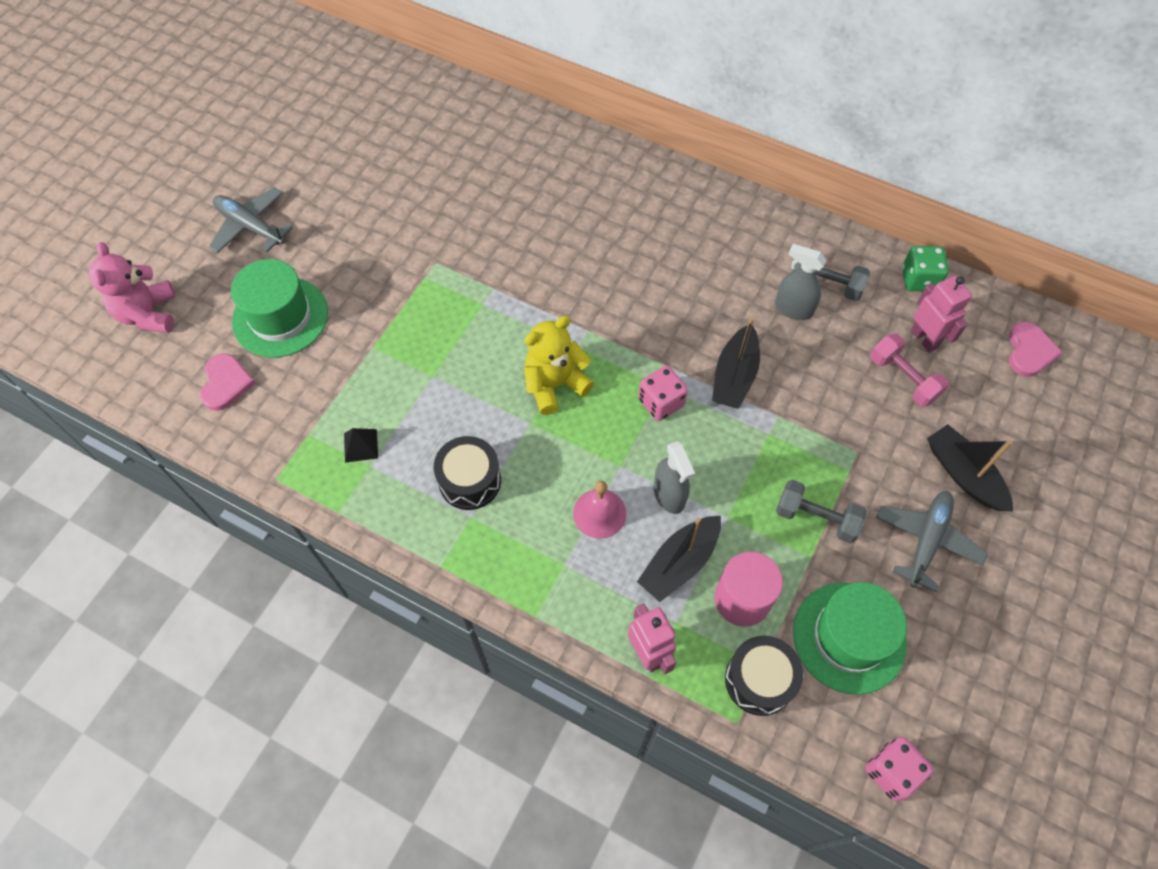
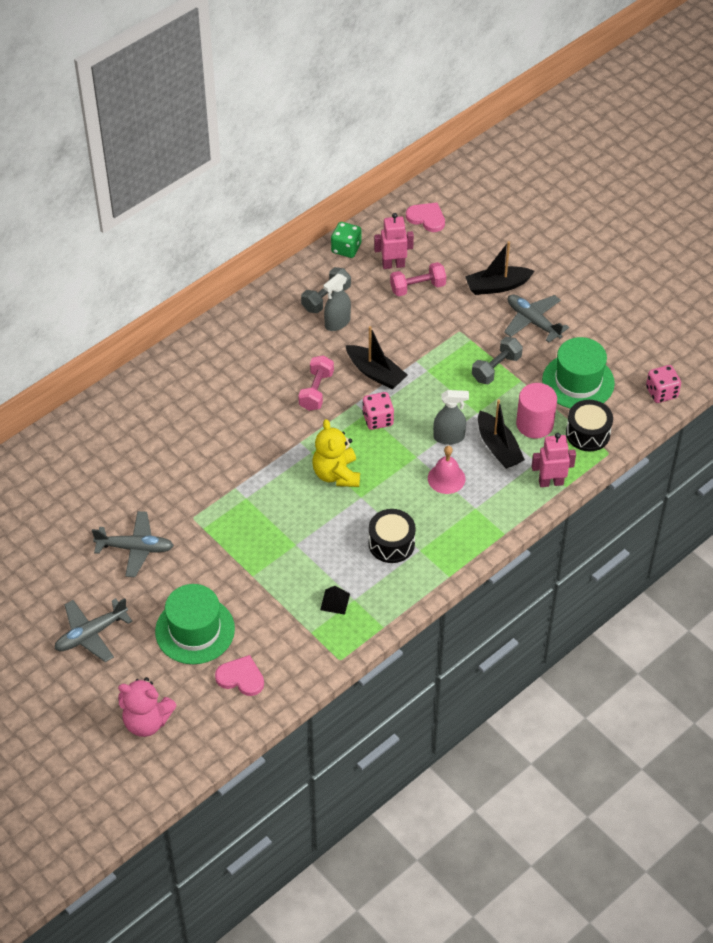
camera: 70 degrees left, 10 degrees down
(375, 226) = (135, 548): none -> grey plane
(674, 321) = (316, 391): none -> pink dumbbell

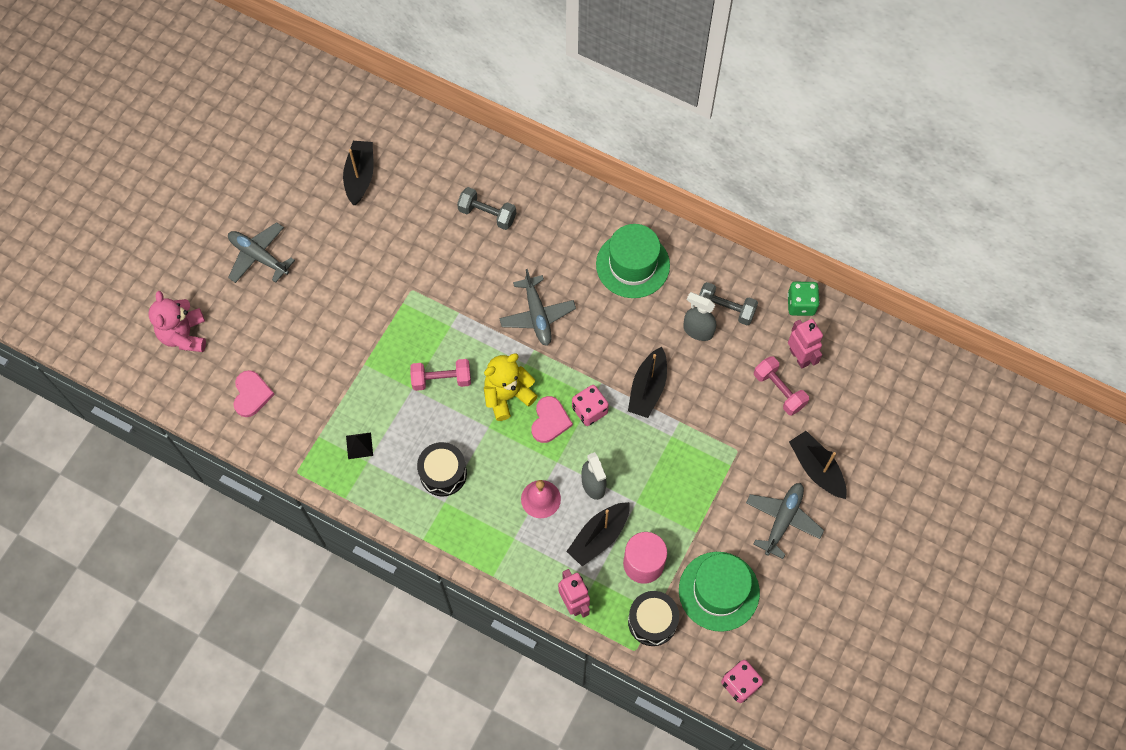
camera: 70 degrees right, 15 degrees up
(47, 526) = (360, 176): none -> black boat
(135, 548) = (361, 256): grey plane -> grey plane (537, 315)
(195, 630) = (289, 338): green hat -> green hat (632, 265)
(316, 391) = (602, 342): pink dumbbell -> pink dumbbell (441, 379)
(426, 218) = (880, 367): pink heart -> pink heart (550, 421)
(496, 368) = (702, 502): grey dumbbell -> grey dumbbell (487, 214)

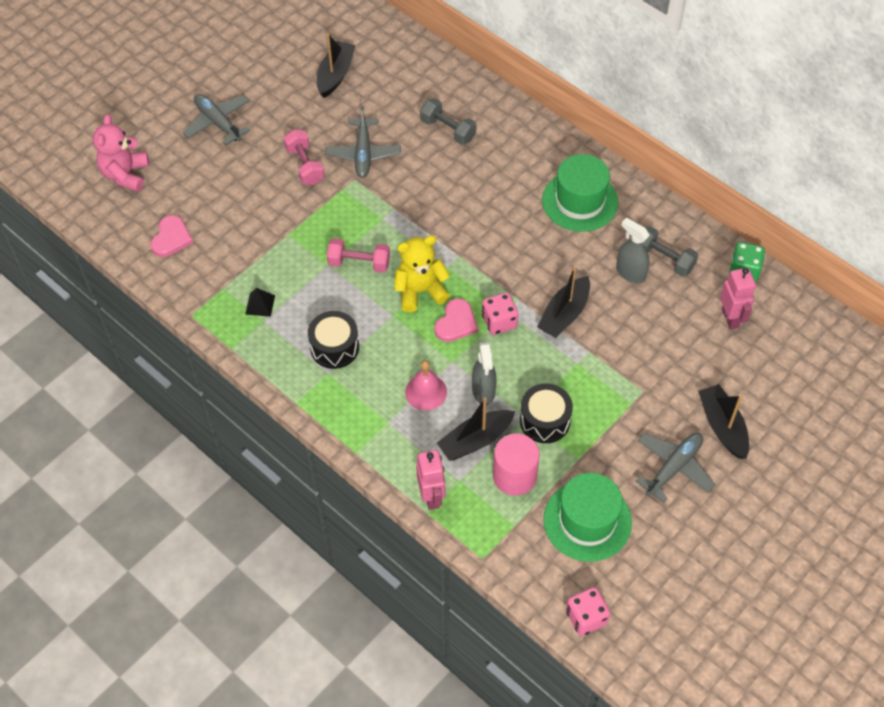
camera: 15 degrees right, 10 degrees down
(537, 315) = (471, 226): grey plane -> grey plane (363, 154)
(652, 621) = (508, 534): black drum -> black drum (545, 420)
(779, 390) = (701, 345): pink dumbbell -> pink dumbbell (305, 165)

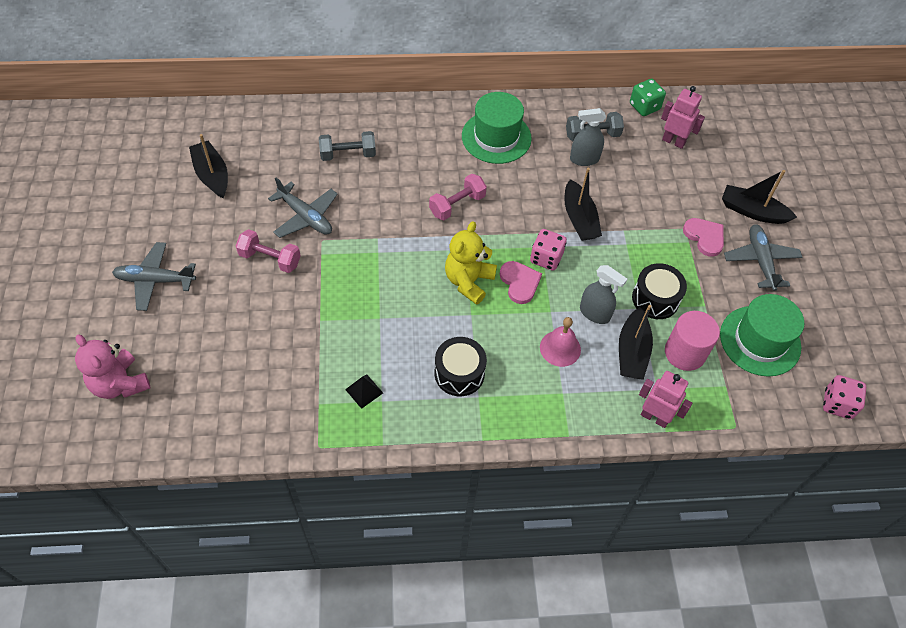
camera: 50 degrees left, 0 degrees up
(171, 238) = (226, 401): pink heart -> pink heart (704, 237)
(359, 263) = (401, 297): pink dumbbell -> pink dumbbell (457, 205)

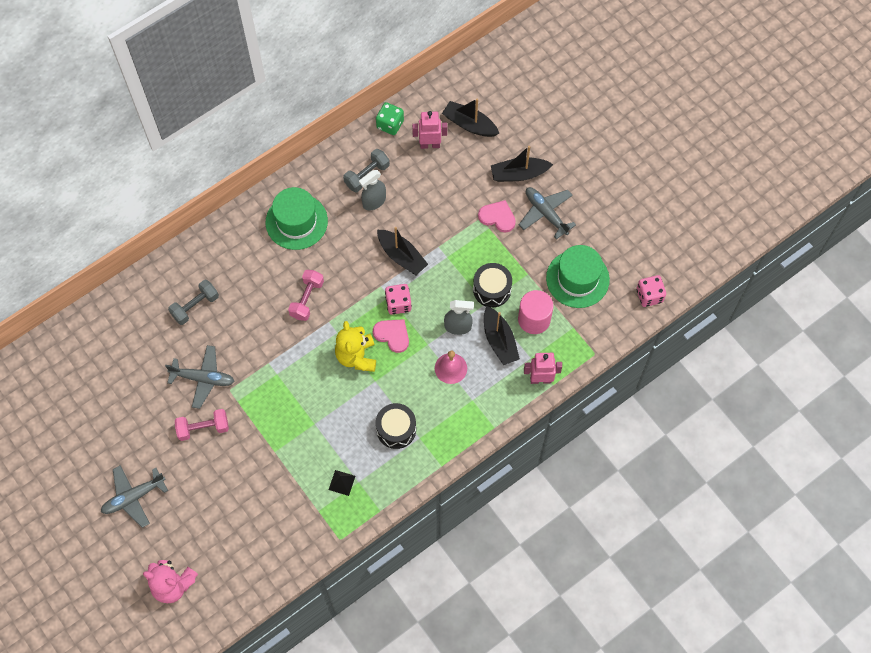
camera: 30 degrees left, 10 degrees up
(212, 175) = (105, 388): black boat -> black boat (469, 124)

